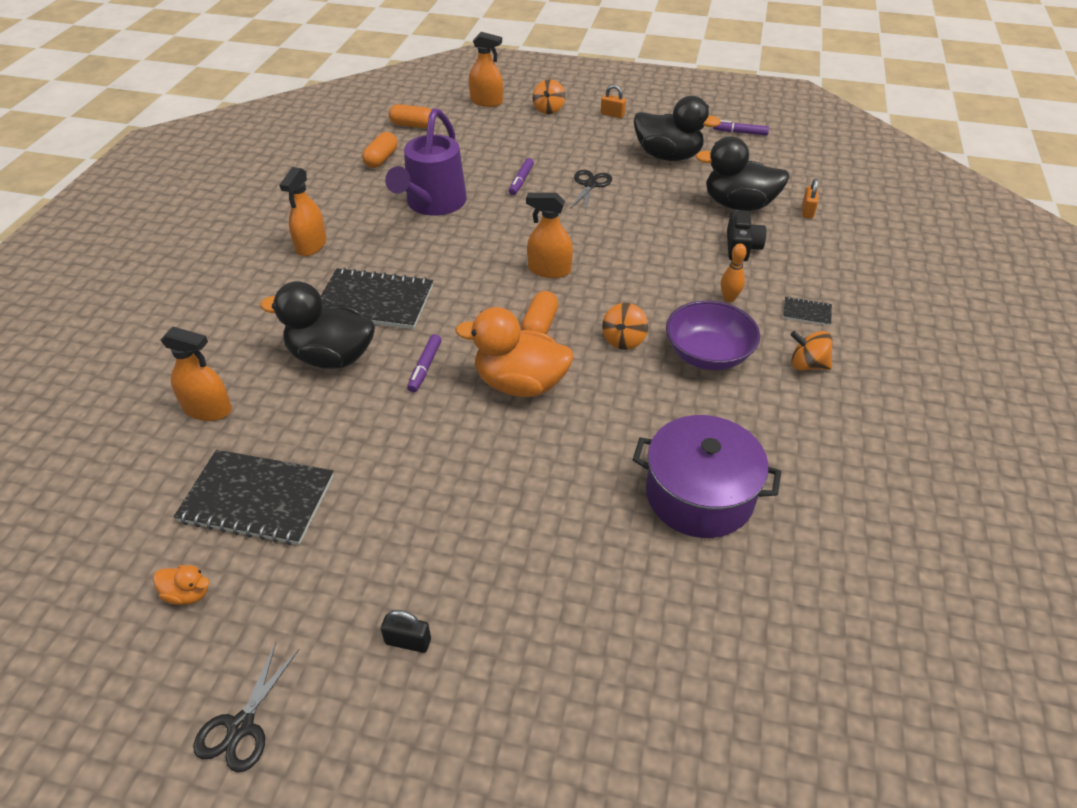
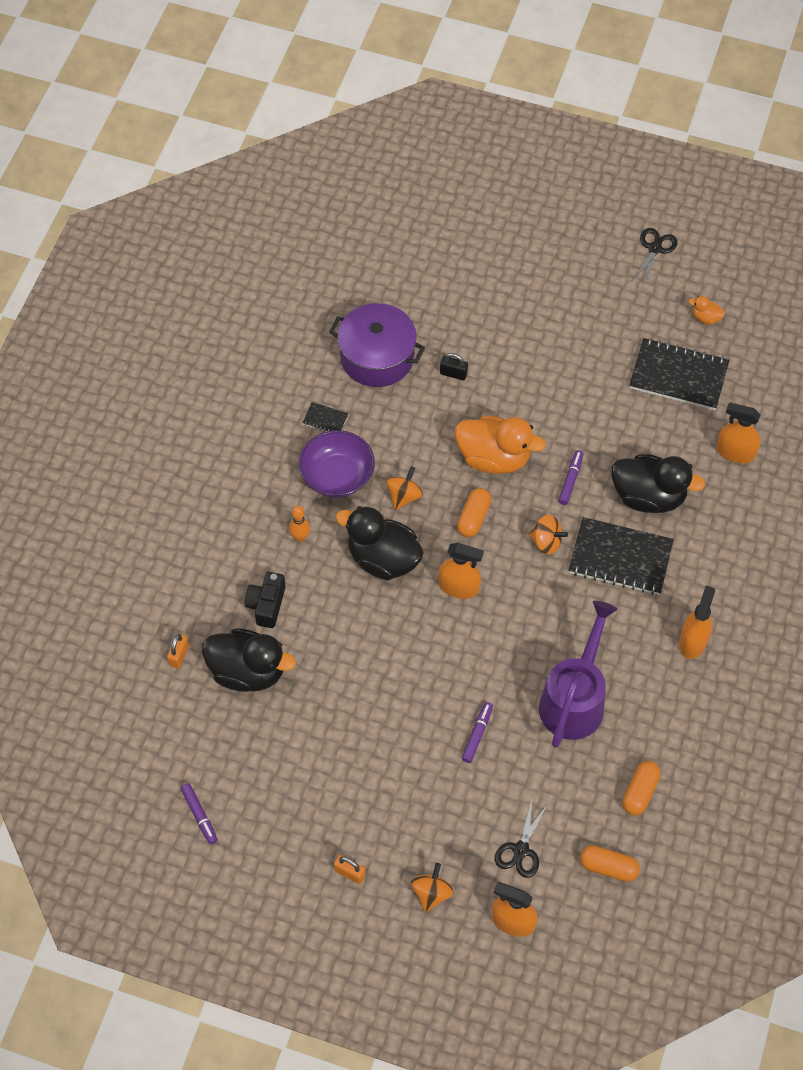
camera: 175 degrees left, 15 degrees up
(408, 641) = (569, 282): black padlock -> black padlock (453, 373)
(590, 185) = (401, 720): black scissors -> black scissors (521, 850)
(668, 156) = (300, 771): black duck -> black duck (383, 559)
(740, 132) = (199, 815): purple marker -> purple marker turned 45 degrees clockwise
(806, 312) = (237, 515): black notebook -> black notebook (325, 419)
(807, 365) = (260, 459): orange spinning top -> orange spinning top (546, 542)

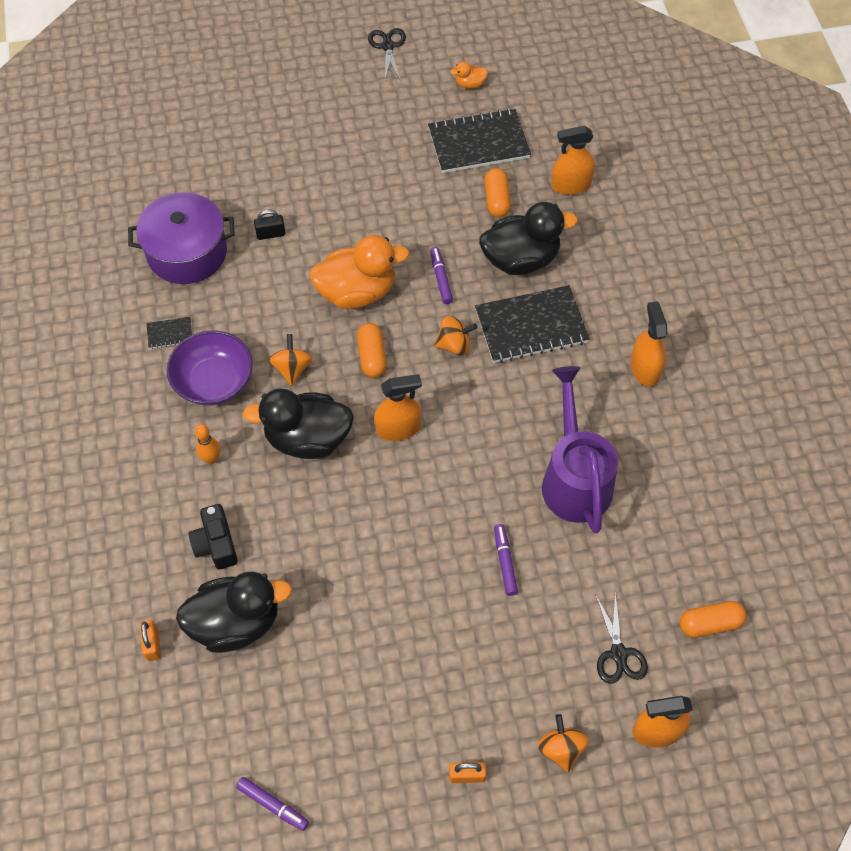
camera: 30 degrees left, 0 degrees up
(640, 792) = (690, 534): orange capsule -> orange capsule (496, 200)

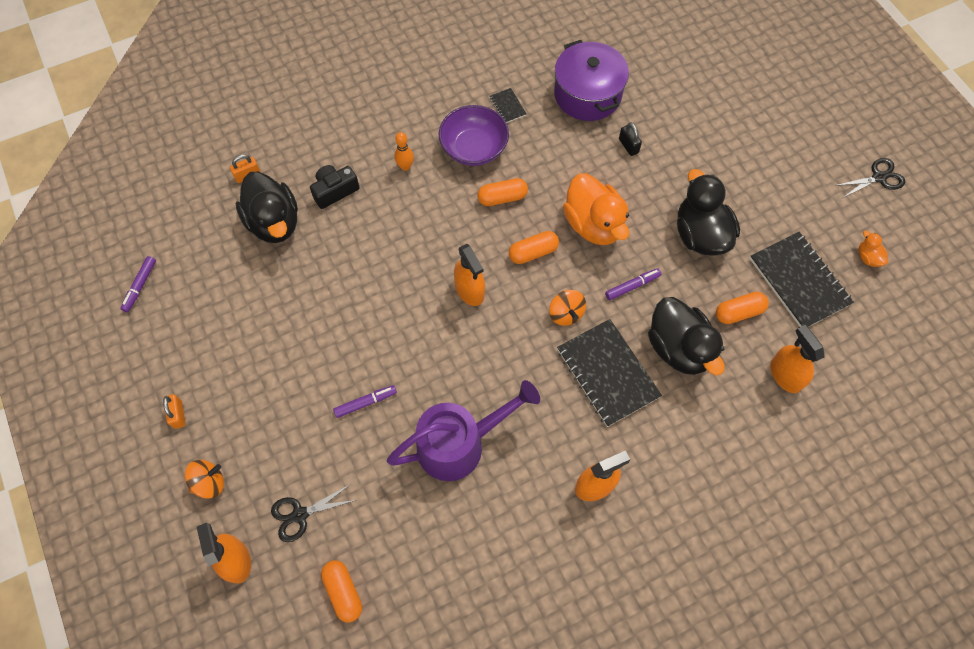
camera: 75 degrees right, 5 degrees up
(292, 369) = (502, 198): orange spinning top -> orange capsule
(307, 439) = (441, 227): black duck -> black duck (700, 235)

